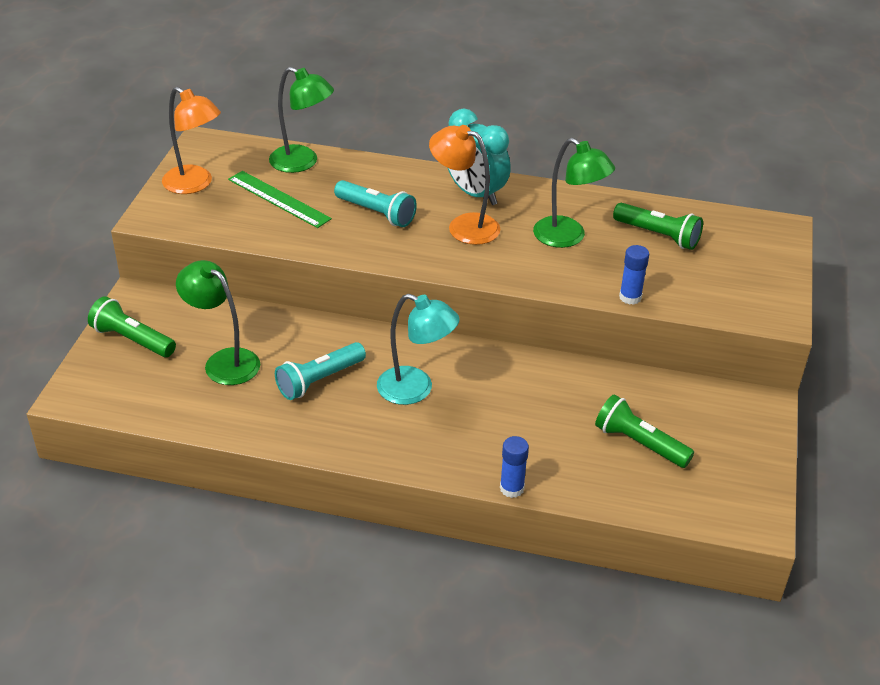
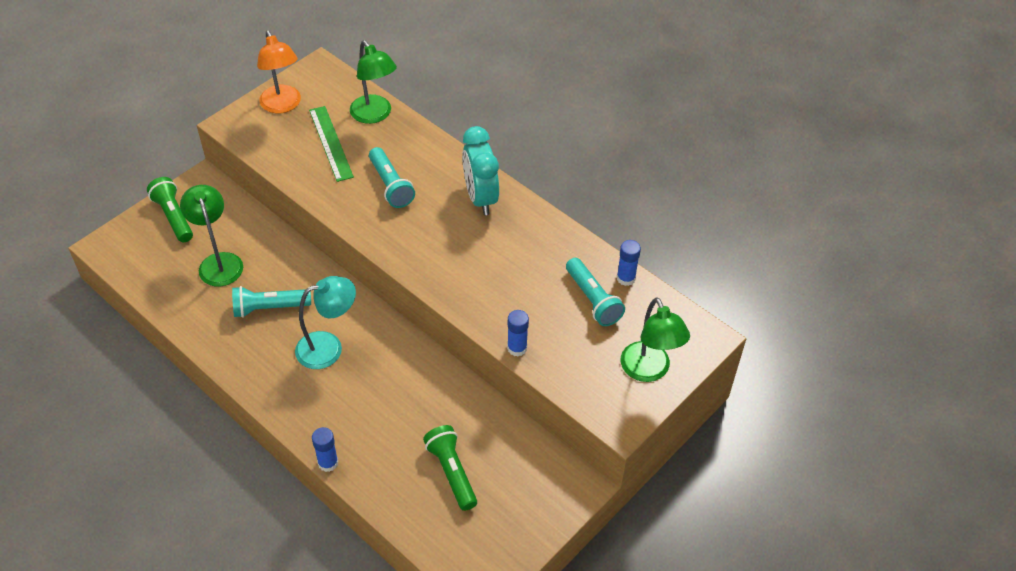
camera: 30 degrees right, 10 degrees up
(416, 389) = (329, 347): turquoise lamp -> turquoise lamp turned 75 degrees counterclockwise
(464, 225) = (446, 225): orange lamp -> none
(568, 237) = (518, 270): green lamp -> green lamp (649, 371)
(658, 235) = (593, 299): green flashlight -> turquoise flashlight
(669, 209) = (626, 278): none -> blue glue stick

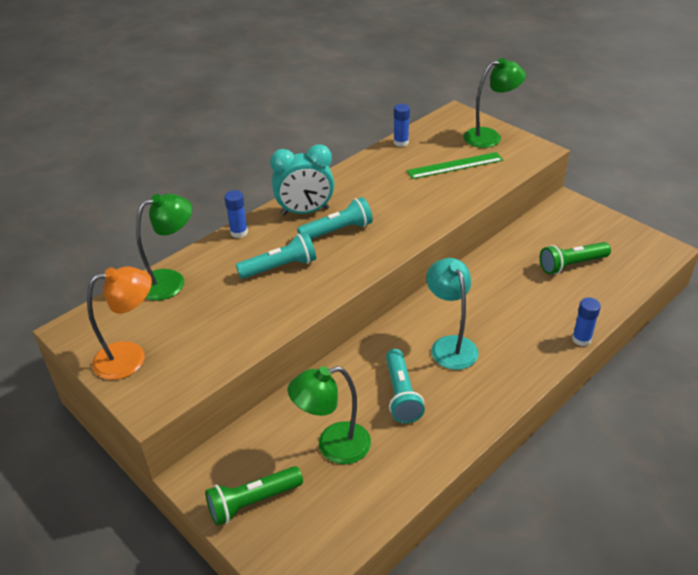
camera: 85 degrees left, 10 degrees down
(331, 143) = (207, 313): green ruler -> green ruler (455, 165)
(517, 348) = (477, 194): blue glue stick -> blue glue stick (239, 232)
(593, 299) = (423, 157): turquoise flashlight -> turquoise flashlight (337, 231)

